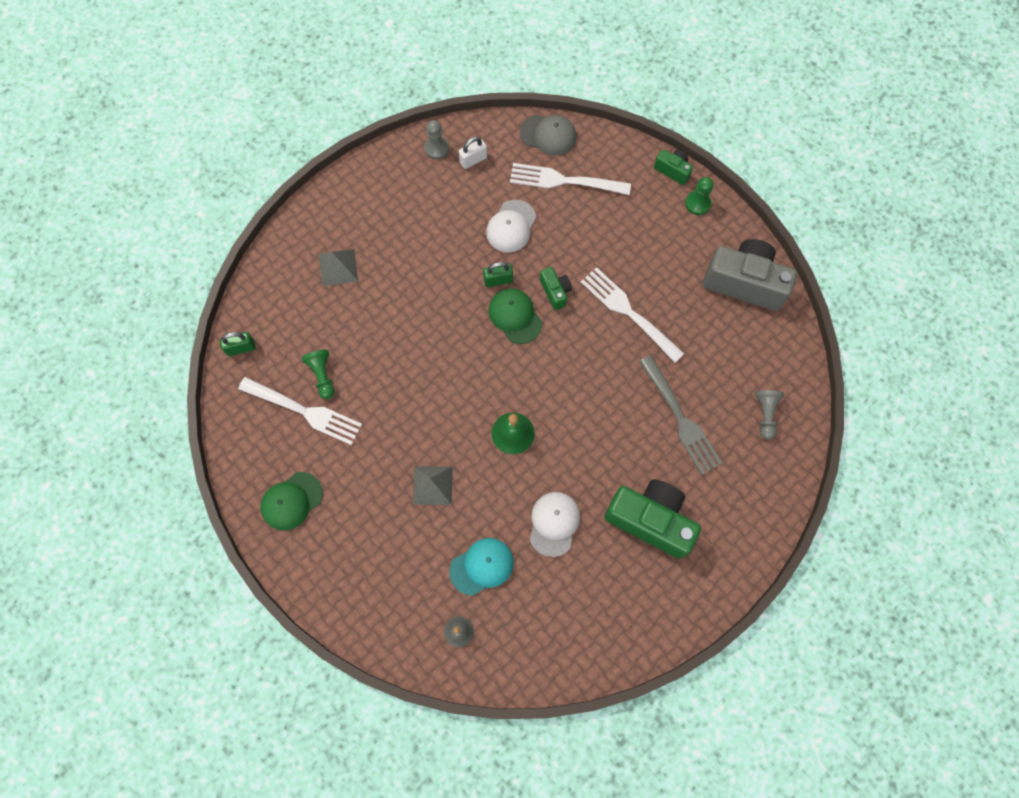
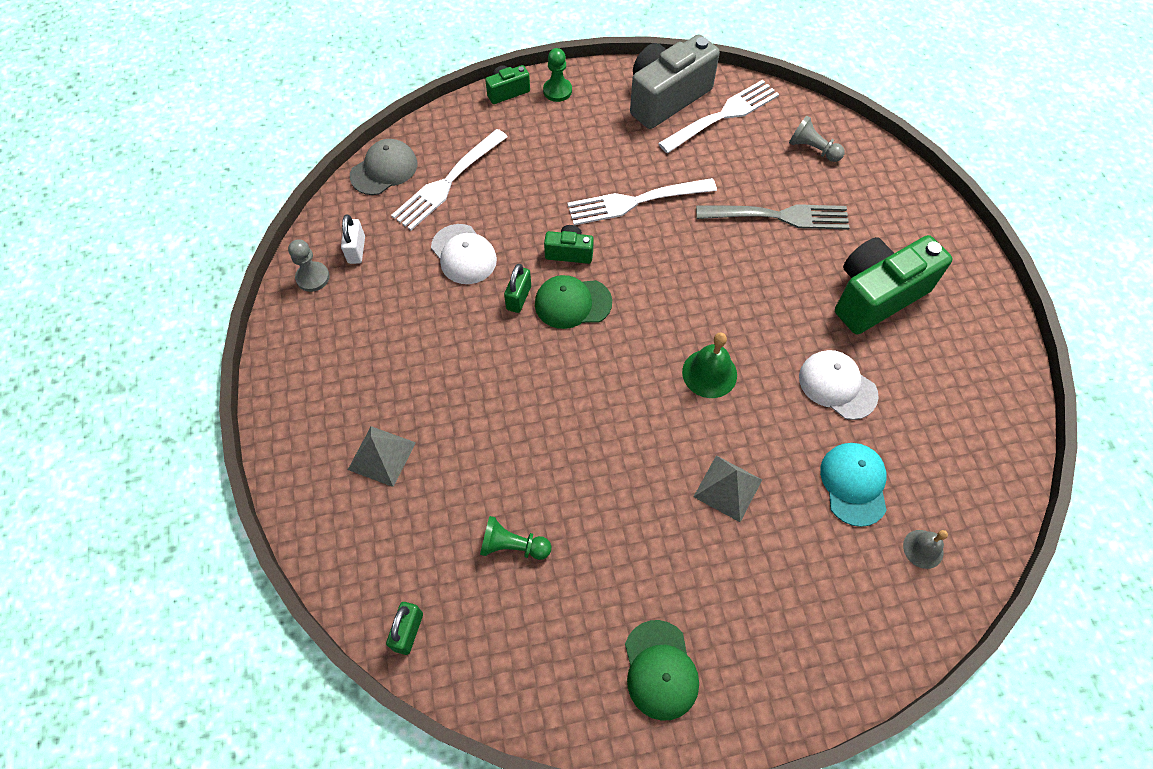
camera: 60 degrees left, 10 degrees down
(303, 411) = (546, 593): white fork -> white fork (722, 116)

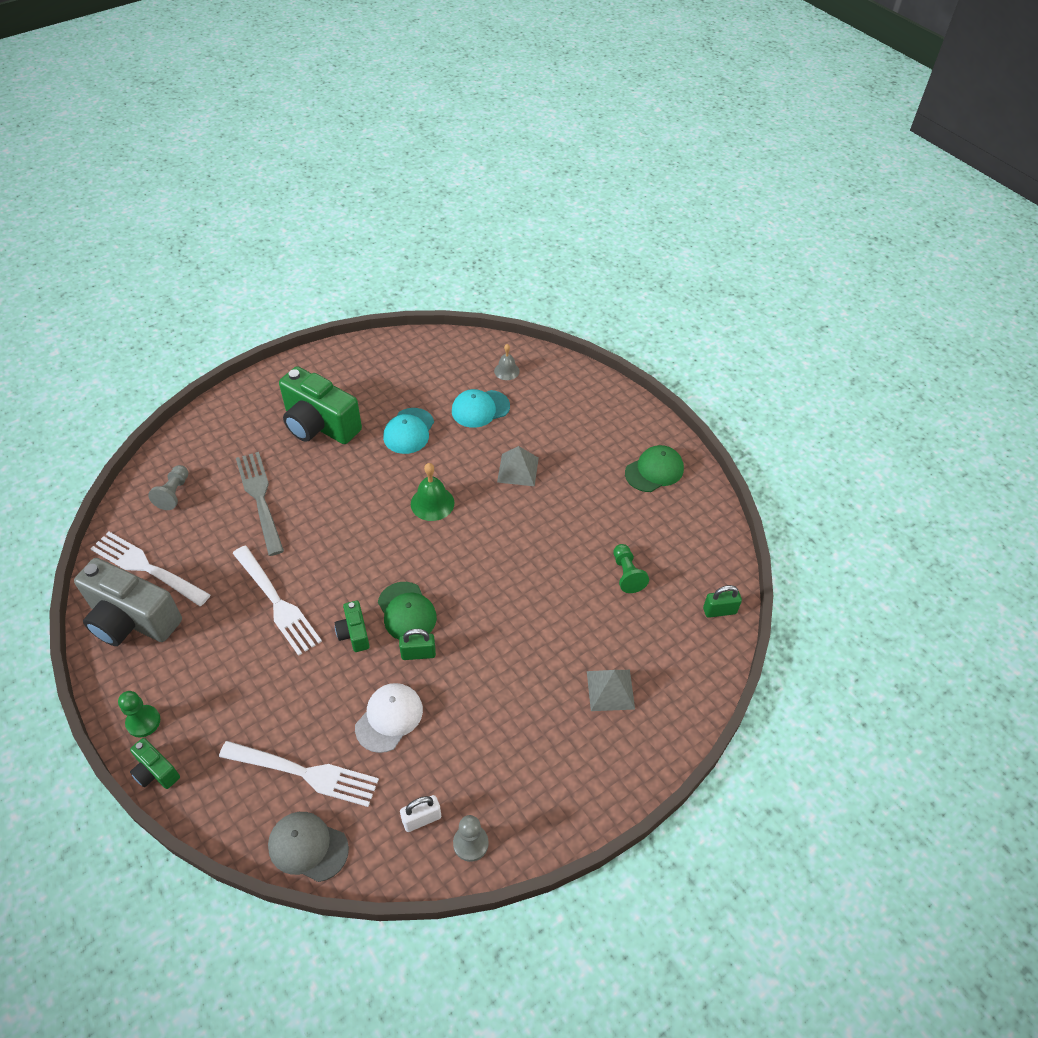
camera: 115 degrees left, 10 degrees down
(837, 386) = (409, 431): white cap -> turquoise cap

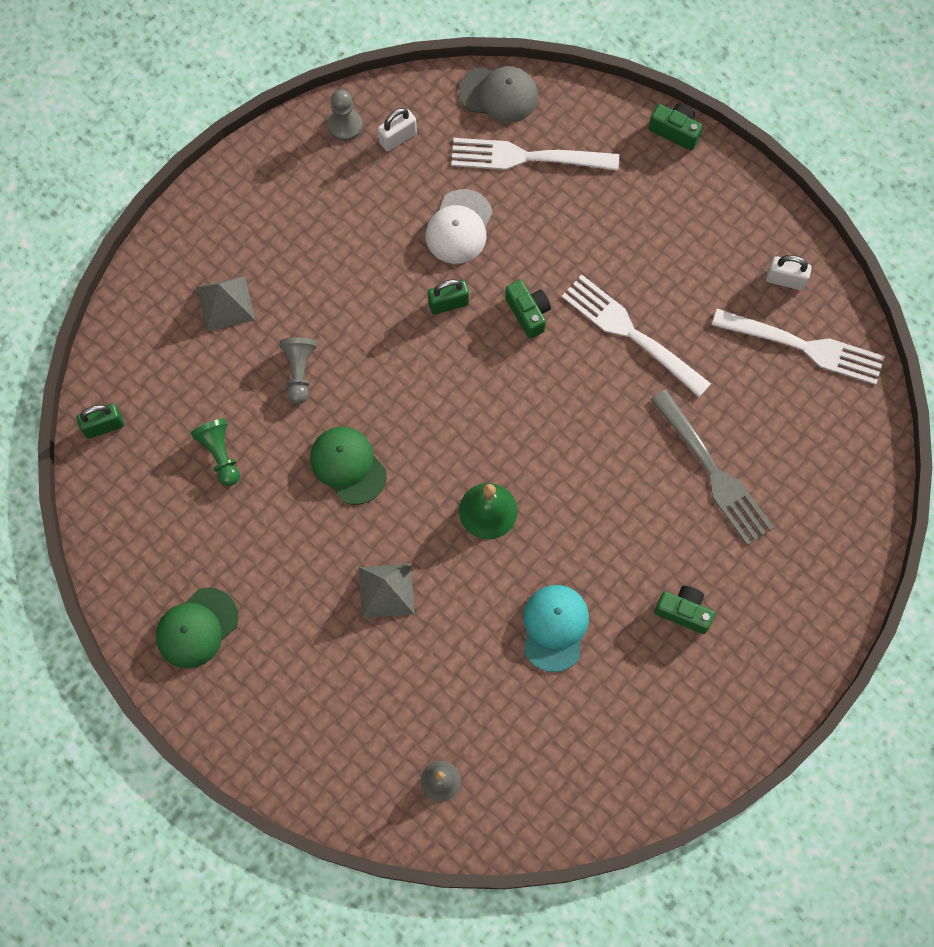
camera: 170 degrees right, 20 degrees up
(132, 620) = (785, 280): grey camera -> white padlock
(143, 722) = (713, 175): green pawn -> none
(174, 493) = (827, 457): grey pawn -> grey pawn (299, 372)
(319, 425) = (683, 612): green camera -> green camera, size x0.47
(407, 612) = (476, 351): green cap -> green cap (348, 465)
(480, 409) = (463, 692): turquoise cap -> none

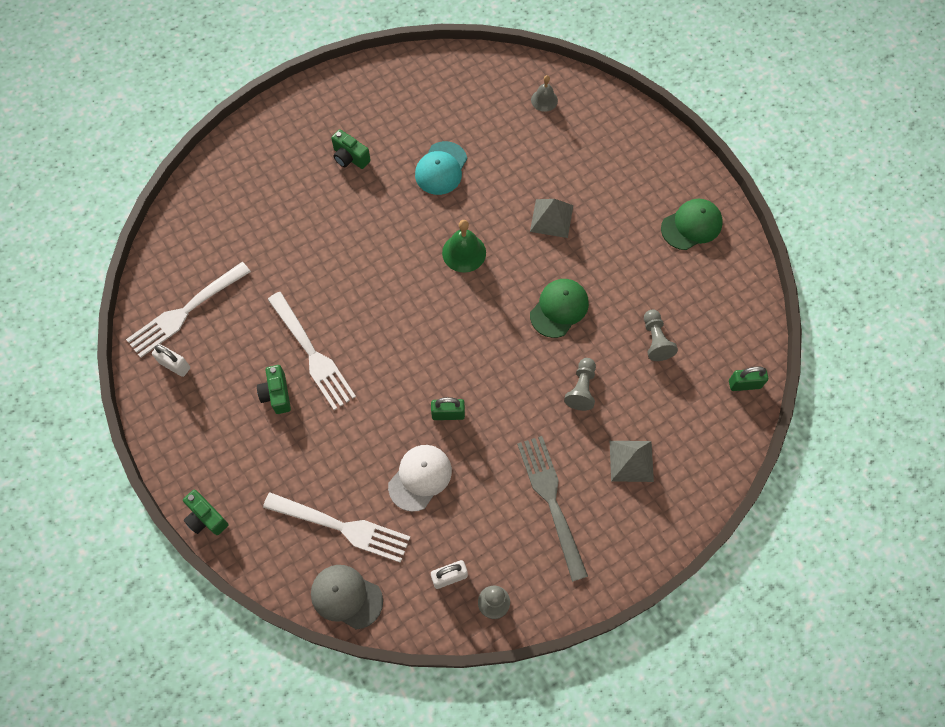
camera: 165 degrees left, 5 degrees down
(220, 454) = (655, 340): green pawn -> grey pawn
(348, 465) = (559, 308): green cap -> green cap turned 120 degrees counterclockwise
(528, 313) = (386, 390): green camera -> green camera (277, 394)
(712, 471) = (293, 240): grey fork -> grey fork (552, 502)
(803, 347) = (186, 311): white fork -> white fork turned 75 degrees counterclockwise

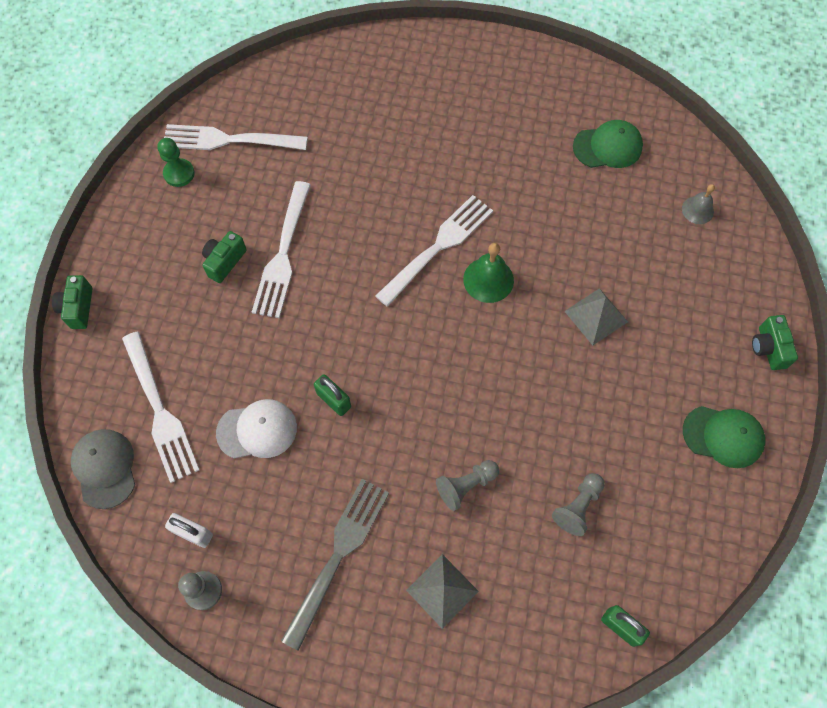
camera: 45 degrees right, 0 degrees up
(175, 365) = (179, 173): white padlock -> green pawn
(350, 157) = (477, 124): green camera -> green camera (768, 348)
(410, 260) = (437, 248): none -> white fork
(441, 168) = (543, 194): turquoise cap -> none
(559, 308) = (520, 399): green cap -> green cap (608, 147)

